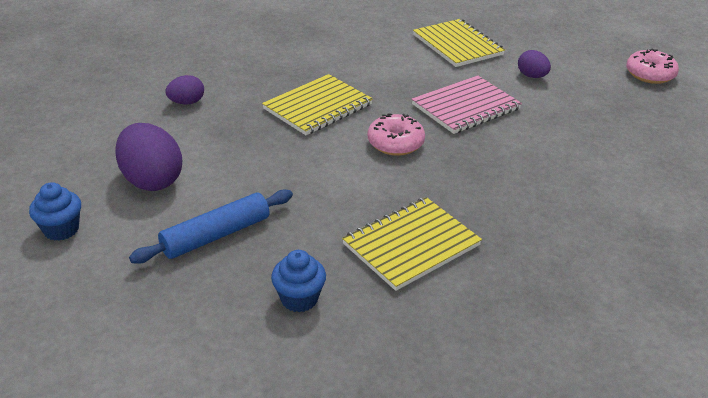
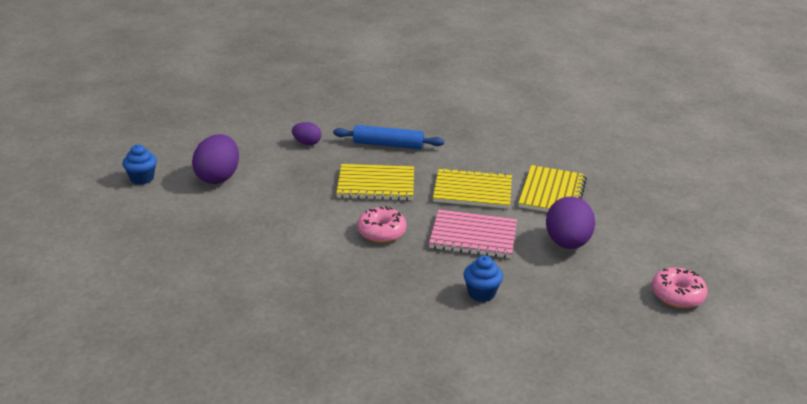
camera: 45 degrees right, 5 degrees down
(216, 235) = (199, 223): blue rolling pin -> blue rolling pin (388, 145)
(299, 299) = (181, 279): blue cupcake -> blue cupcake (481, 293)
(411, 245) = (282, 291): yellow notebook -> yellow notebook (472, 190)
(532, 76) = (567, 243): purple egg -> purple egg, size x1.82

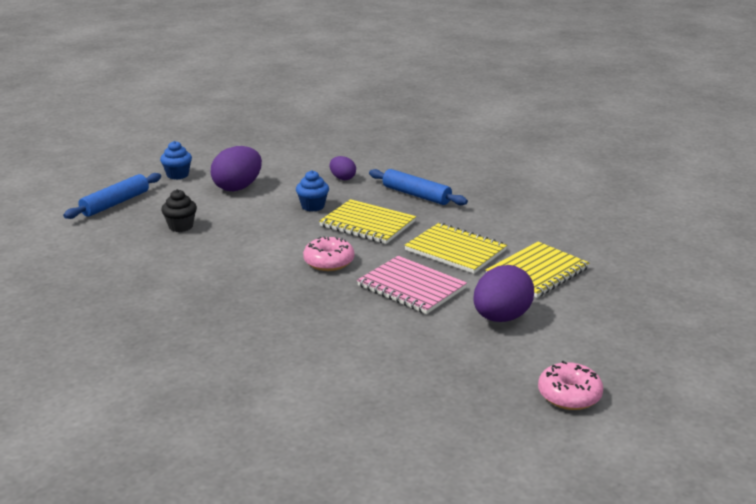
camera: 30 degrees right, 5 degrees down
(109, 227) = (115, 203): none -> blue rolling pin
(206, 234) = (181, 226): none -> black cupcake
(481, 293) = (364, 334): blue cupcake -> blue cupcake (313, 206)

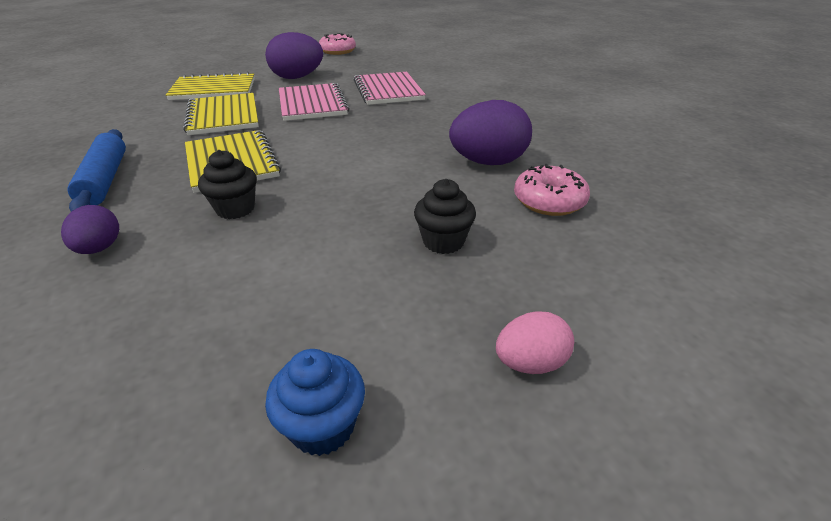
camera: 145 degrees left, 10 degrees up
(115, 203) = (530, 363): blue rolling pin -> pink egg
(238, 187) = (265, 302): purple egg -> purple egg (488, 162)
(313, 206) = (235, 209): blue cupcake -> black cupcake
(329, 262) = (337, 138): pink donut -> pink donut (549, 201)
(370, 333) = (388, 90): none -> pink notebook

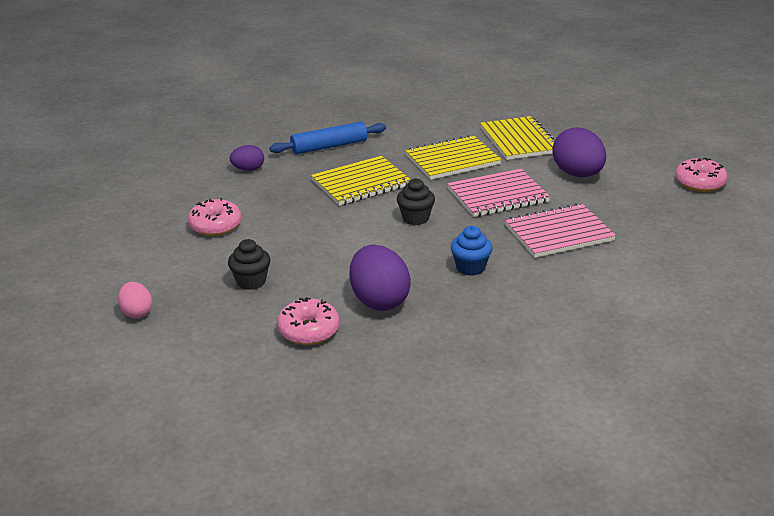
camera: 85 degrees right, 5 degrees down
(235, 209) = (292, 199): black cupcake -> black cupcake (415, 218)
(270, 279) = (215, 226): none -> pink donut
(323, 426) = (112, 256): blue cupcake -> blue cupcake (470, 268)

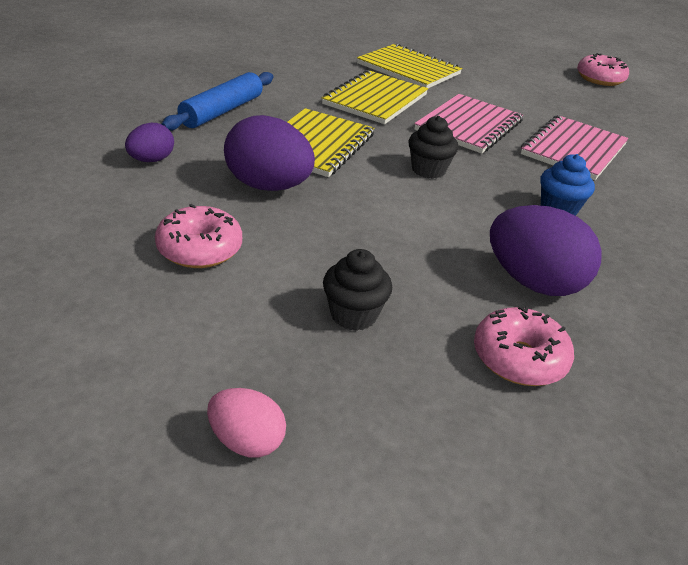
camera: 40 degrees left, 5 degrees up
(577, 174) = (503, 91): purple egg -> purple egg (268, 186)

